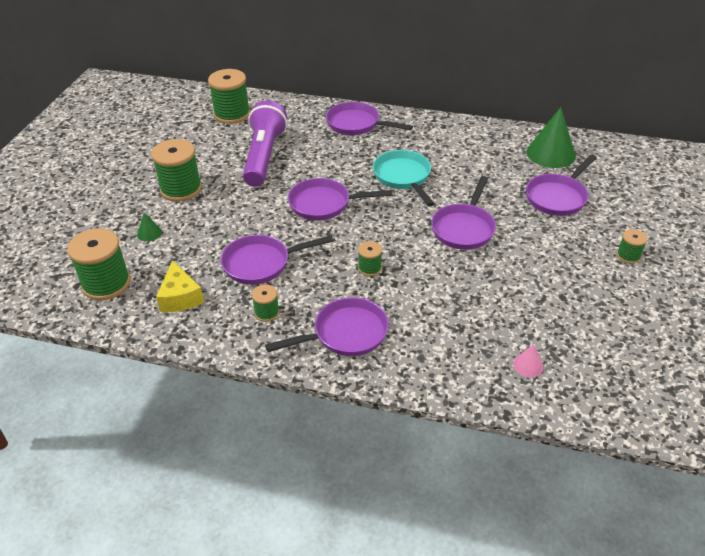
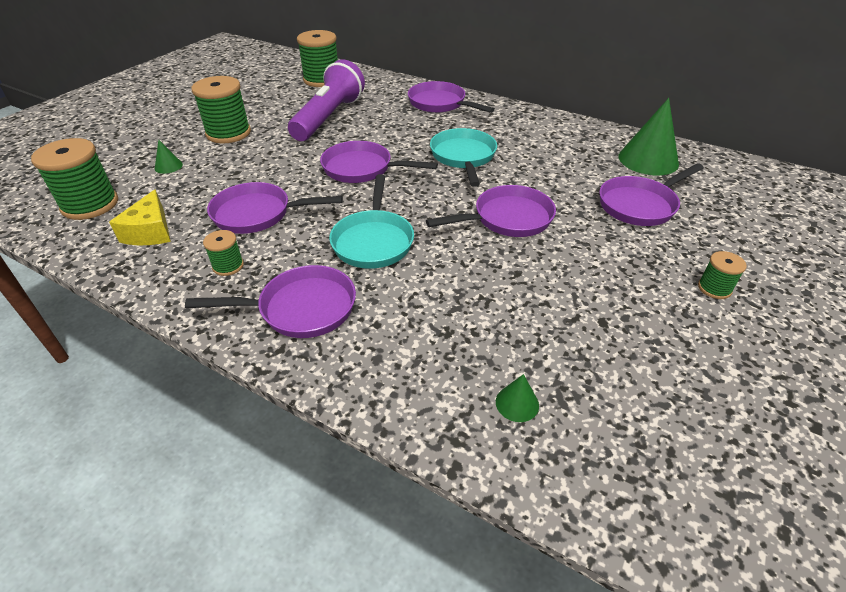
camera: 15 degrees right, 0 degrees up
(369, 268) = (373, 241): green spool -> turquoise pan
(464, 228) = (508, 218): purple pan -> purple pan turned 150 degrees counterclockwise
(528, 365) = (517, 403): pink cone -> green cone

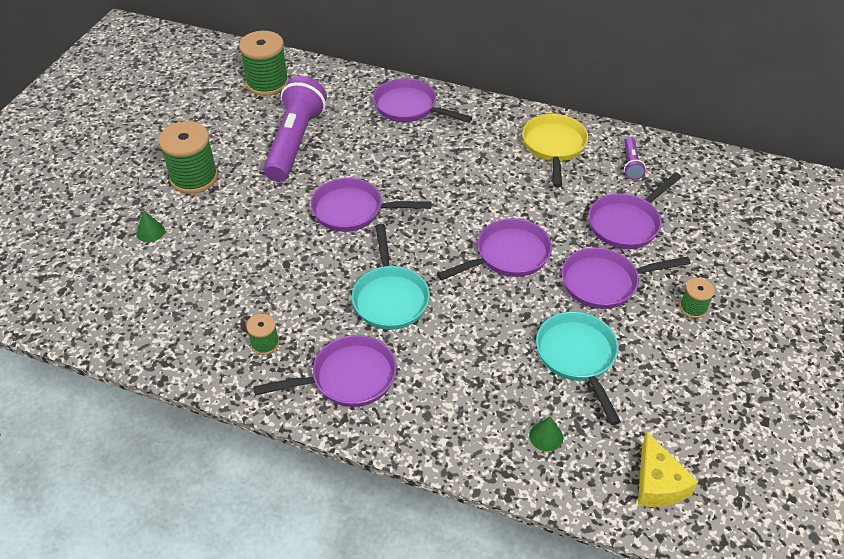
camera: 10 degrees left, 5 degrees up
(90, 205) = (94, 292): green spool -> none
(150, 231) = (172, 315): yellow cheese -> yellow cheese (658, 483)
(257, 214) = (269, 281): purple pan -> purple pan (604, 282)
(463, 157) = (451, 182): turquoise pan -> turquoise pan (577, 357)
(571, 140) = (554, 147): none -> yellow pan
(648, 160) = (631, 164): green cone -> purple flashlight

